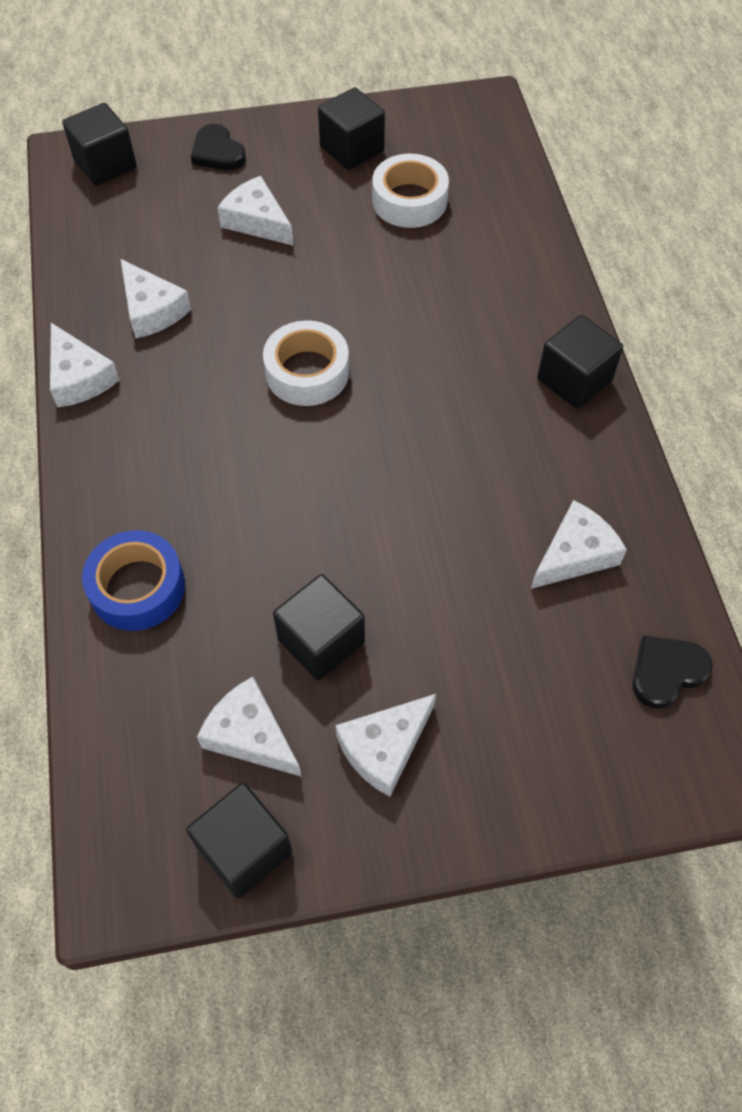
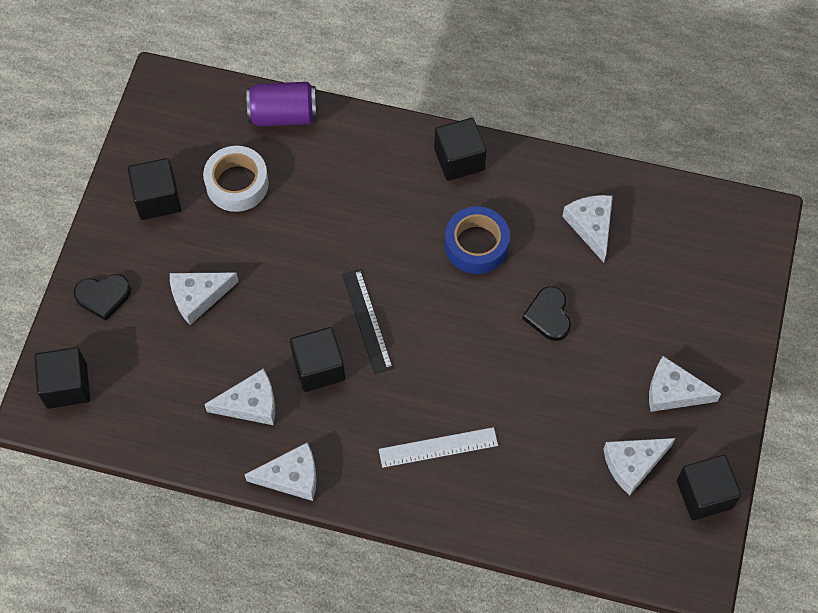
camera: 65 degrees left, 5 degrees up
(137, 588) = (496, 495): blue tape -> blue tape (476, 245)
(176, 502) = (438, 447): none -> white ruler
(307, 372) = (367, 321): white tape -> black ruler
(321, 641) = (586, 398): black cube -> black cube (318, 367)
(384, 748) = (673, 391): white cheese -> white cheese turned 120 degrees clockwise
(519, 205) = (283, 115): none -> purple can
(666, 672) = (690, 218): black heart -> black heart (548, 315)

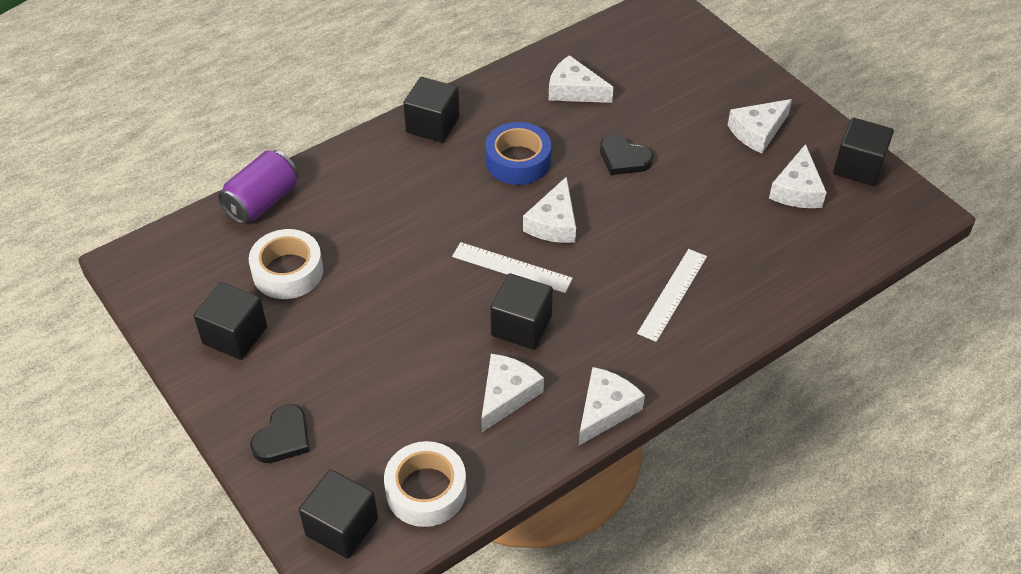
camera: 50 degrees left, 15 degrees down
(133, 414) = (426, 490): none -> white tape
(198, 297) = (363, 367): white cheese -> white cheese (554, 223)
(367, 321) = (511, 267): black ruler -> white ruler

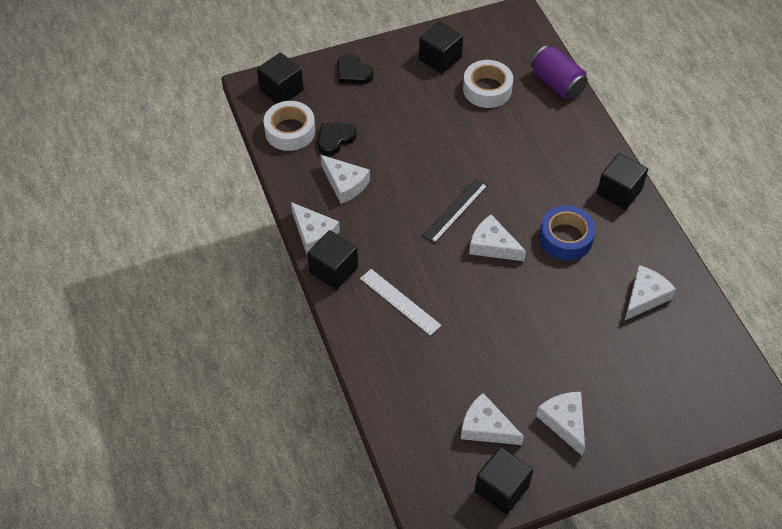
camera: 105 degrees right, 5 degrees up
(511, 267) = (455, 210): white ruler -> black ruler
(521, 326) = (400, 204): black cube -> black cube (333, 270)
(624, 158) = (552, 310): black heart -> black heart (335, 139)

